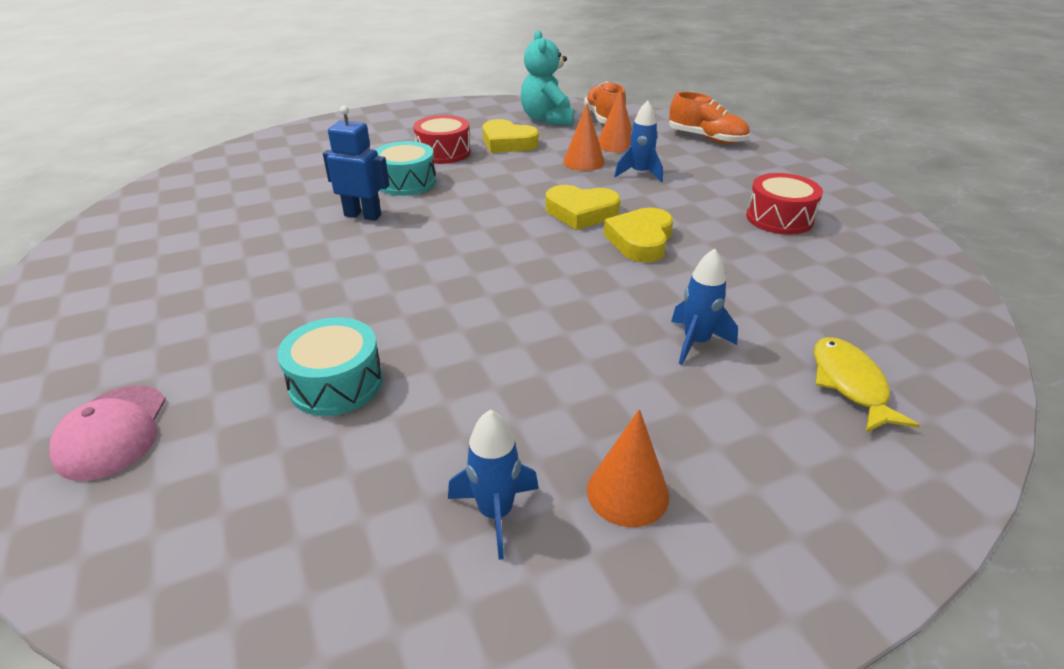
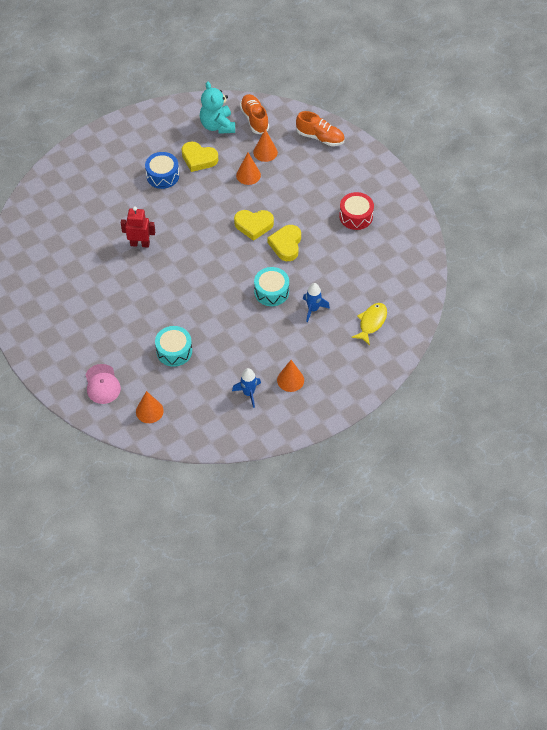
camera: 10 degrees left, 20 degrees up
(184, 521) = (149, 411): none -> orange cone
(363, 215) = (140, 244): blue robot -> red robot
(406, 182) = (151, 210): turquoise drum -> turquoise drum (271, 292)
(443, 152) = (162, 176): red drum -> blue drum
(639, 174) = (281, 183): blue rocket -> none
(850, 384) = (371, 322): yellow fish -> yellow fish turned 45 degrees clockwise

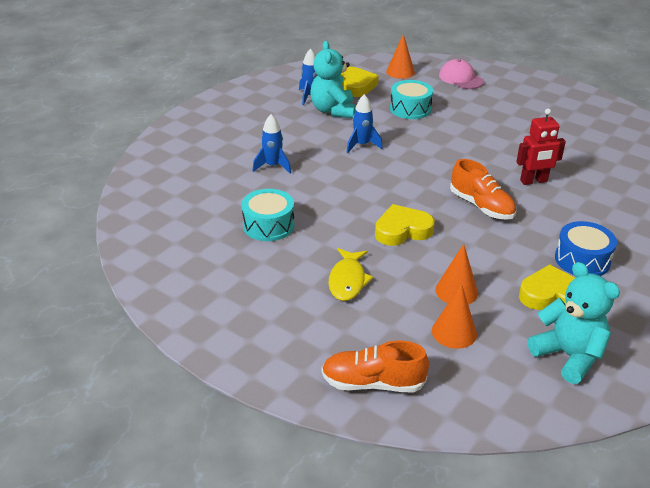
camera: 160 degrees right, 20 degrees down
(237, 315) = (362, 145): none -> blue rocket
(239, 367) = (333, 110): none -> turquoise teddy bear
(254, 119) = (514, 385): orange shoe -> orange shoe (481, 206)
(271, 292) = (334, 171): turquoise drum -> turquoise drum (268, 225)
(286, 245) = (343, 219): yellow heart -> yellow heart (356, 86)
(290, 380) = (271, 111): orange cone -> none
(356, 216) = (255, 274): red drum -> none
(371, 322) = (193, 169): yellow fish -> yellow fish (348, 280)

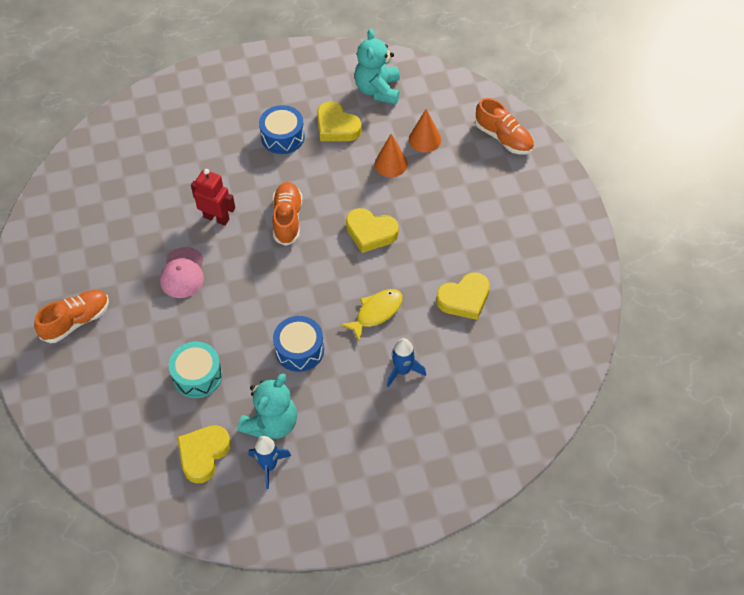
camera: 140 degrees left, 20 degrees up
(268, 225) = (464, 299): turquoise drum -> yellow heart
(348, 280) = (452, 213): yellow fish -> yellow fish (376, 313)
(362, 145) = (299, 350): blue rocket -> blue drum
(400, 72) = (130, 451): orange cone -> none
(461, 78) = (87, 394): pink cap -> pink cap (182, 273)
(523, 98) = (76, 321): none -> orange shoe

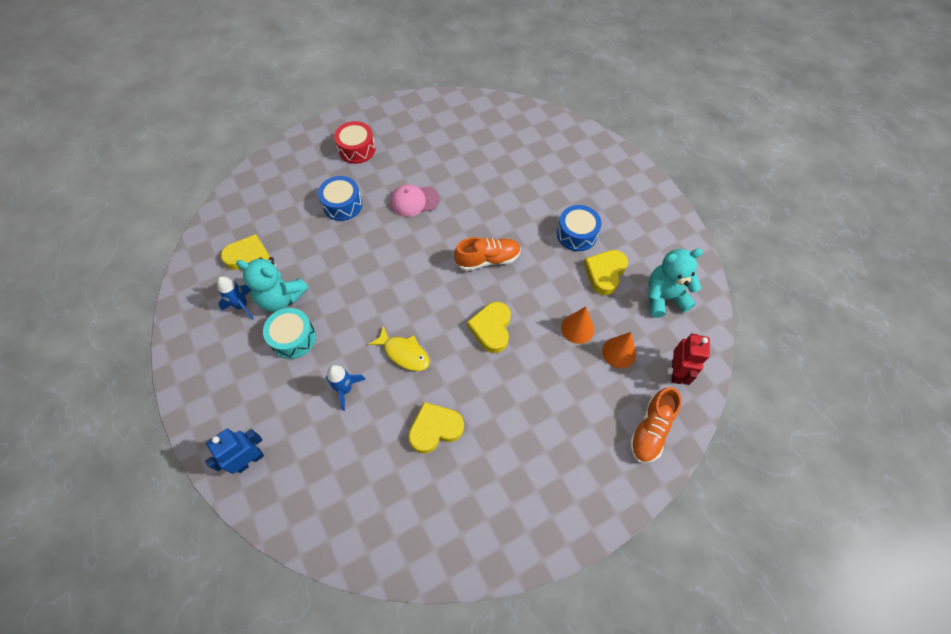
camera: 75 degrees right, 5 degrees up
(76, 321) = (357, 149): orange shoe -> red drum
(197, 376) = (320, 236): turquoise drum -> turquoise drum (293, 338)
(216, 218) = (474, 209): red robot -> red robot (676, 372)
(299, 350) = (355, 301): blue drum -> blue drum (342, 205)
(459, 466) = (249, 460): none -> blue robot
(464, 299) = (435, 429): yellow heart -> yellow heart turned 105 degrees clockwise

